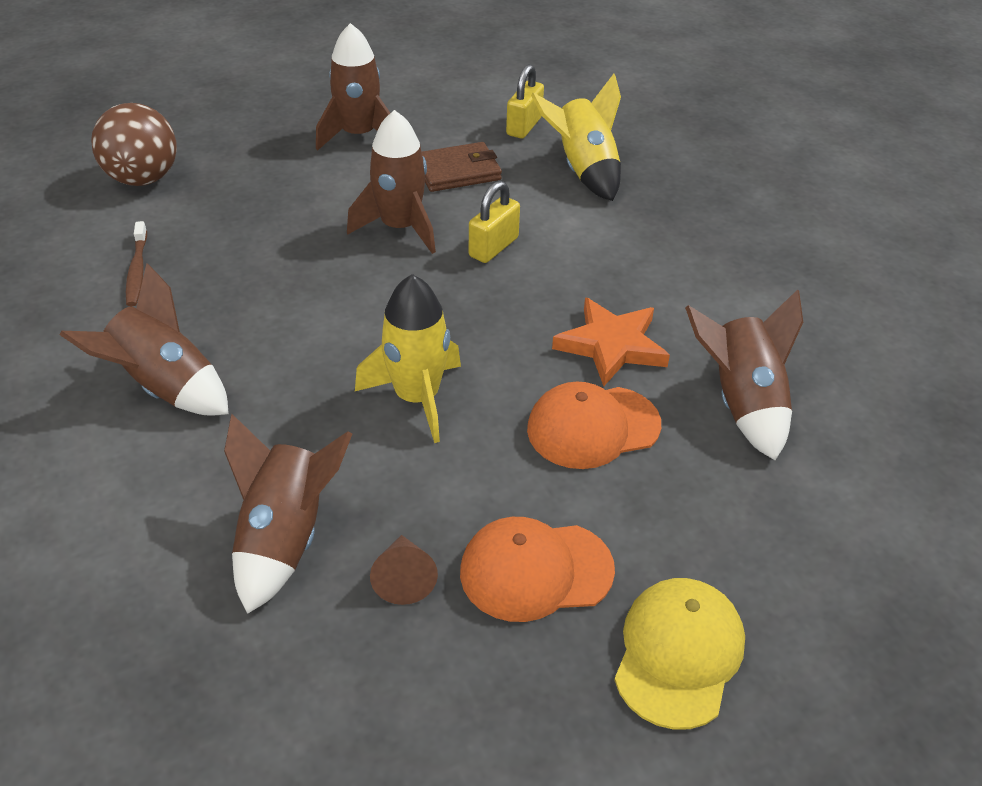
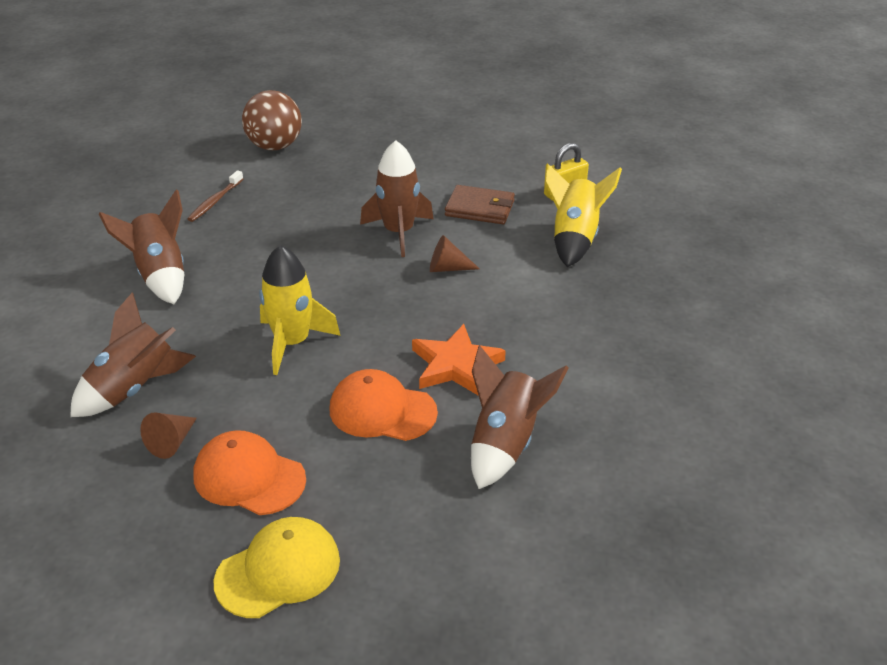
camera: 35 degrees right, 5 degrees down
(358, 135) = (438, 162): brown rocket -> none
(493, 247) = (447, 268): yellow padlock -> brown cone

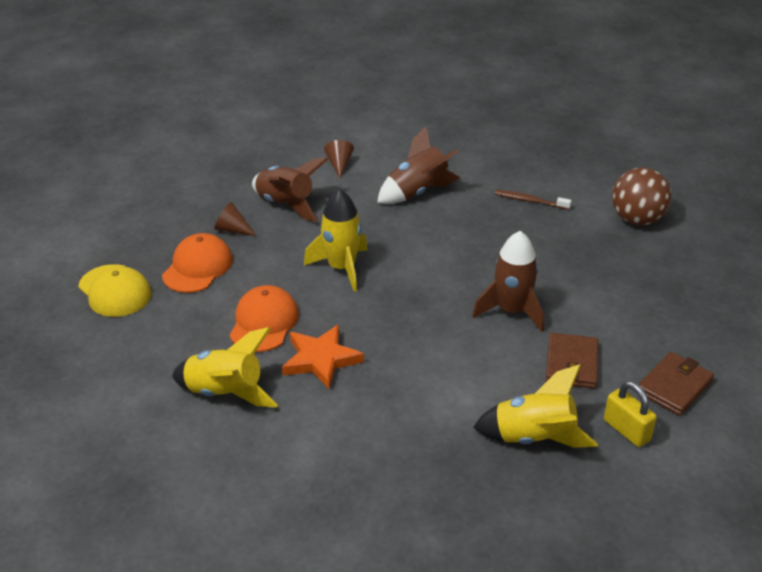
camera: 85 degrees right, 0 degrees up
(447, 268) = (460, 346): brown cone -> brown cone (339, 164)
(505, 443) = (225, 393): brown rocket -> yellow rocket
(513, 163) = (674, 386): none -> brown wallet

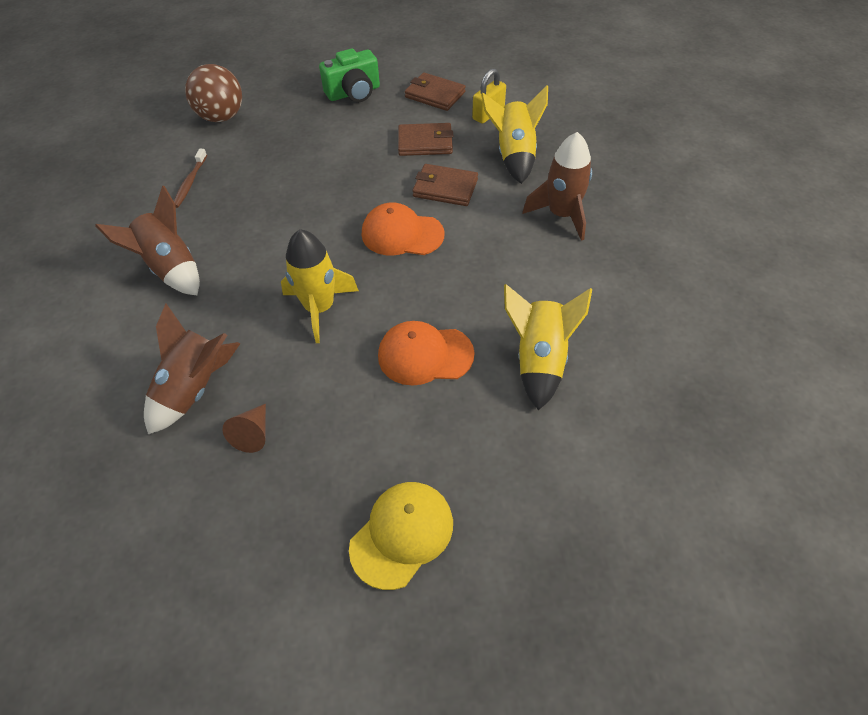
camera: 100 degrees left, 15 degrees up
(197, 267) = (337, 450): orange cap -> orange cap (402, 234)
(321, 359) = (468, 296): orange star -> none
(339, 164) = (102, 352): brown cone -> none
(485, 368) = (445, 188): none -> brown wallet
(511, 311) = (366, 180): brown rocket -> brown rocket (561, 214)
(680, 316) = (354, 93): none -> green camera

